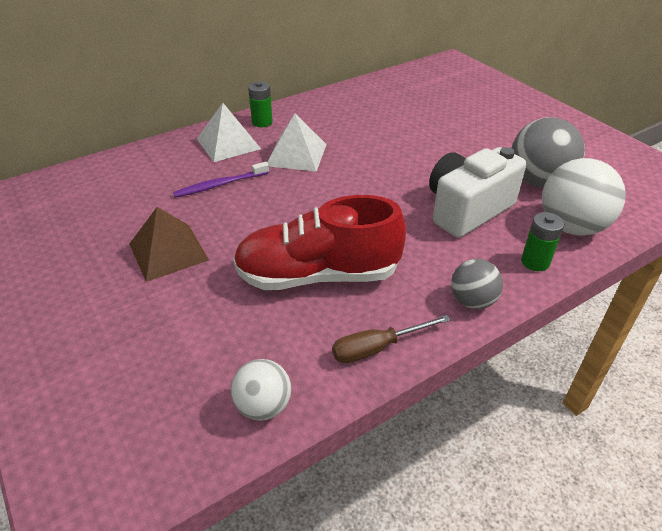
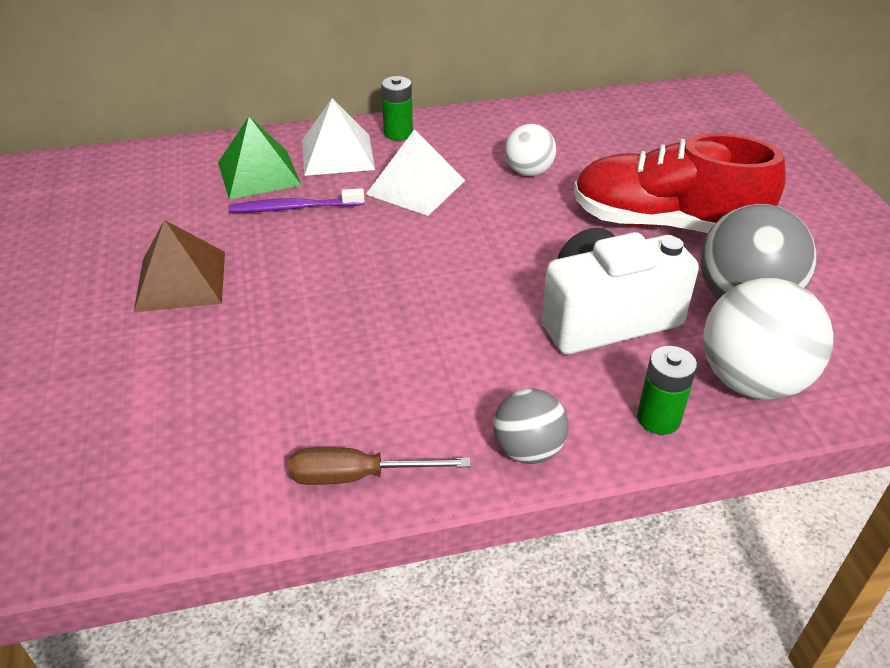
camera: 20 degrees right, 0 degrees up
(179, 167) = (258, 174): none -> green pyramid
(263, 406) = (172, 507): white ball -> white ball (528, 172)
(318, 275) = (342, 358): red shoe -> red shoe (665, 224)

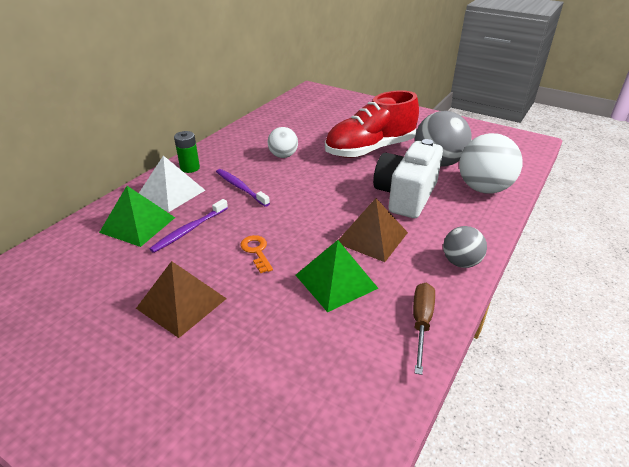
camera: 45 degrees left, 5 degrees down
(320, 273) = (256, 251): none -> orange key
(345, 362) = (336, 281): none -> green pyramid
(357, 476) = (421, 323): brown screwdriver -> brown screwdriver turned 150 degrees clockwise
(415, 187) = (240, 187): white pyramid -> purple toothbrush
(467, 341) = (372, 237): none -> brown pyramid
(658, 418) = (480, 220): green battery -> none

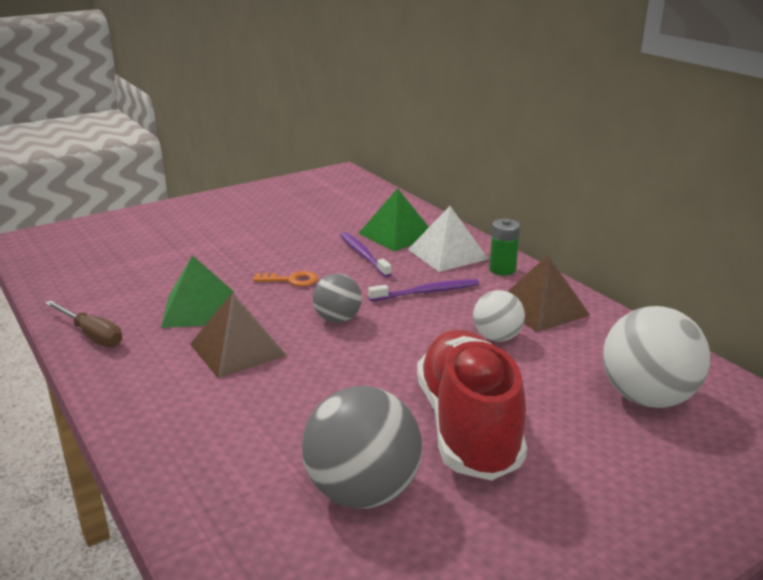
camera: 115 degrees right, 10 degrees down
(181, 303) = (260, 241): brown pyramid -> brown pyramid (542, 308)
(406, 196) = (295, 409): white camera -> none
(461, 262) = (124, 394): grey ball -> grey ball (337, 319)
(483, 188) = (234, 505): white ball -> white ball (647, 398)

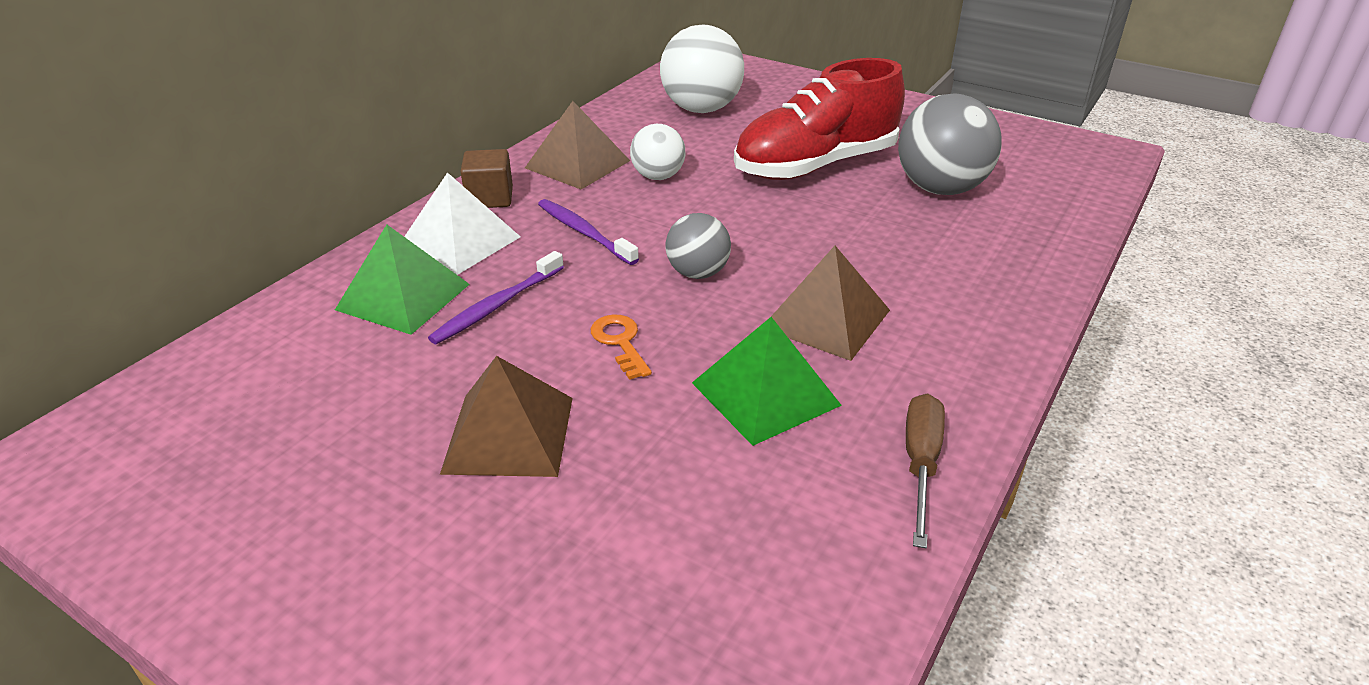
camera: 115 degrees left, 10 degrees up
(253, 244) = (509, 434): none -> brown pyramid
(502, 269) = (490, 198): green battery -> brown cube

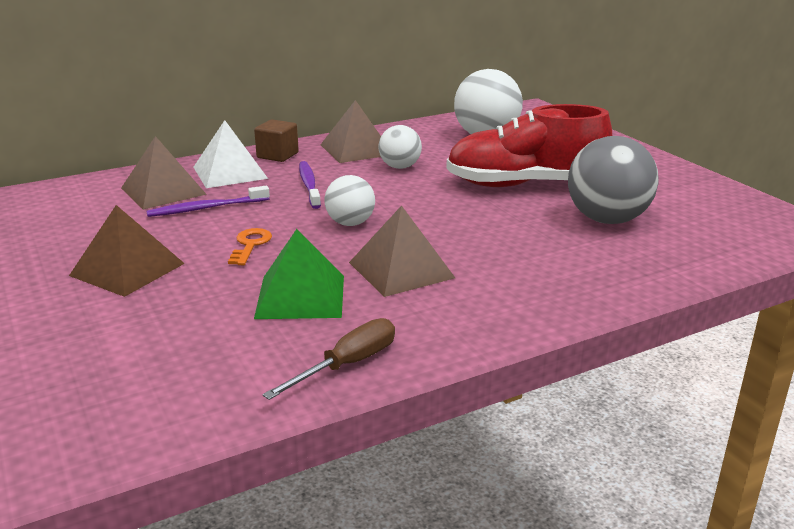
camera: 30 degrees right, 10 degrees down
(403, 297) = (163, 191): green pyramid -> brown pyramid
(698, 273) = (350, 223): grey ball -> white ball

